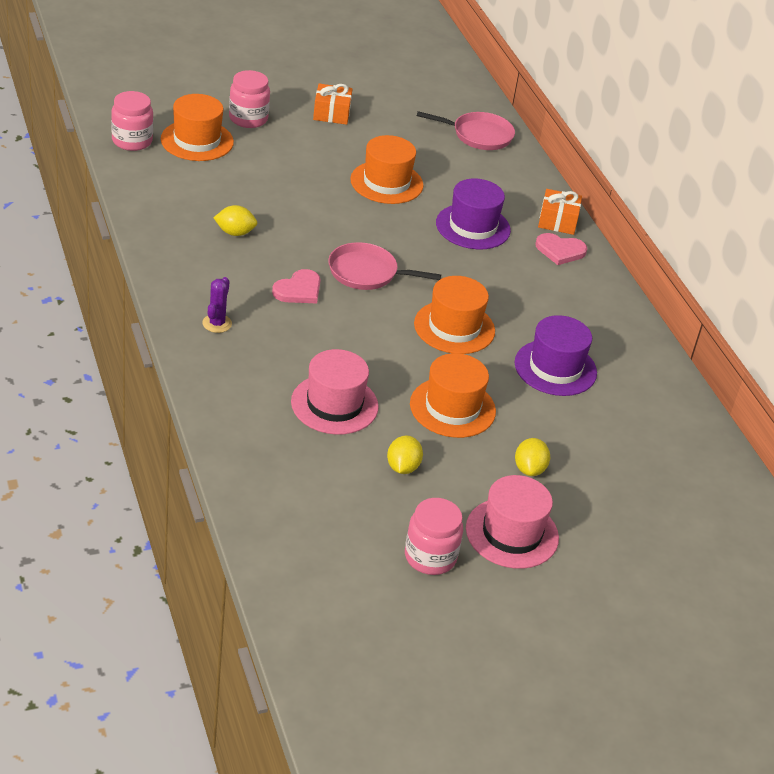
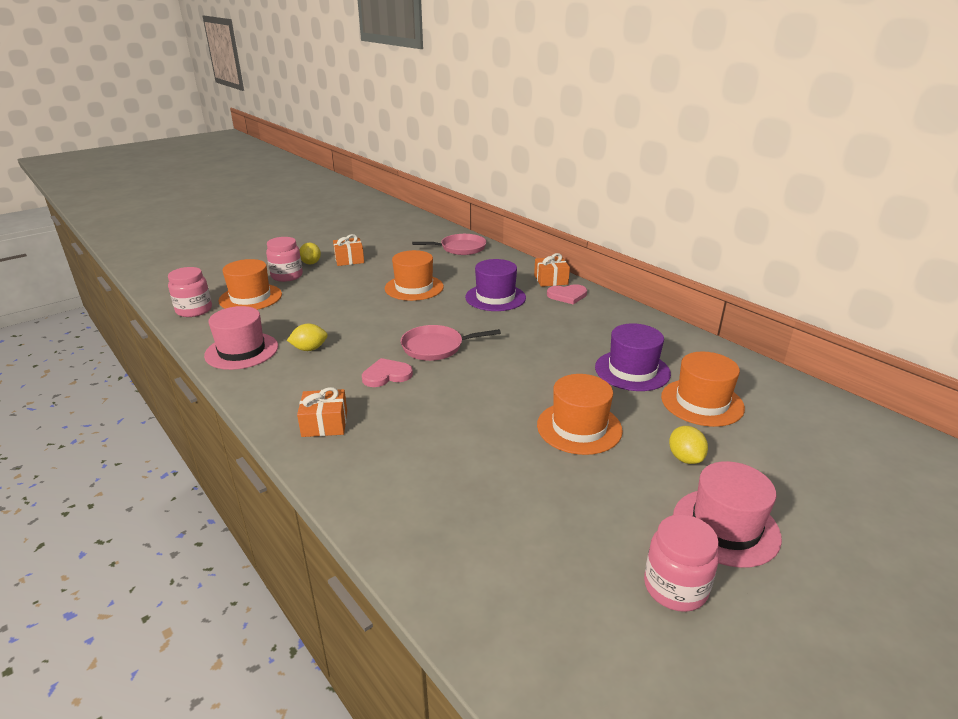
camera: 15 degrees left, 10 degrees down
(217, 323) = (324, 423): purple cactus -> orange gift
(298, 290) = (386, 375): pink heart -> pink heart turned 135 degrees counterclockwise
(334, 404) = (474, 460): pink hat -> pink hat (241, 351)
(402, 467) = (577, 498): yellow lemon -> yellow lemon (311, 263)
(454, 327) = (532, 365): orange hat -> orange hat (702, 402)

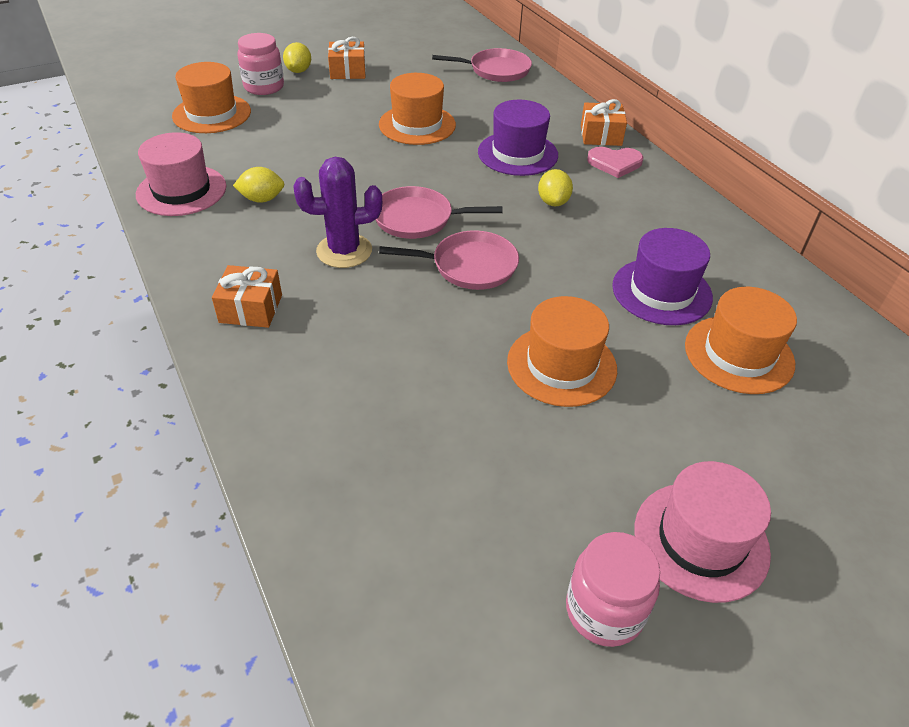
camera: 10 degrees right, 15 degrees up
(194, 310) = (141, 124): pink jar -> none
(386, 375) = (344, 251): pink heart -> purple cactus
(486, 372) = (470, 266): none -> pink pan
(685, 458) = (685, 433): yellow lemon -> yellow lemon (553, 202)

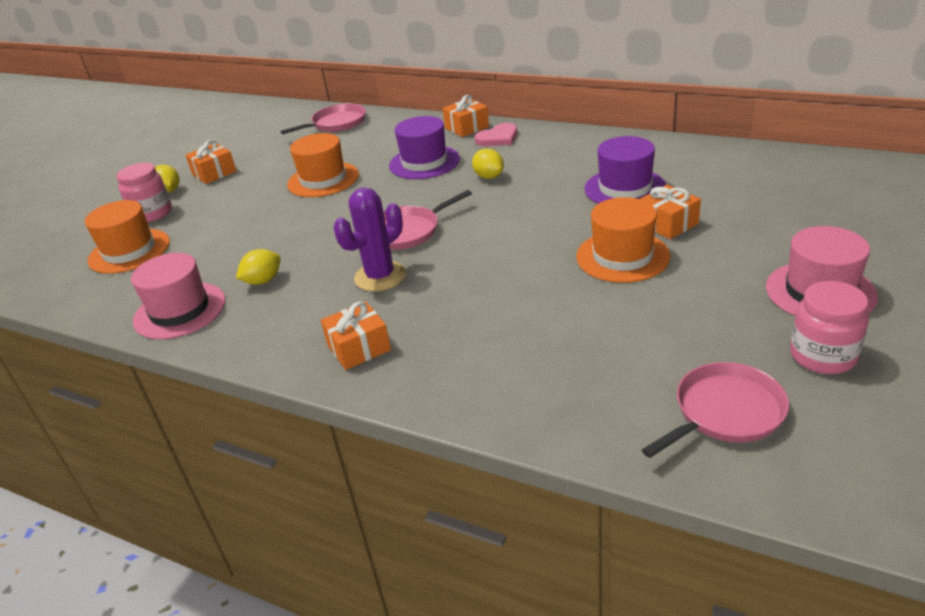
camera: 30 degrees left, 10 degrees down
(470, 266) = (485, 238): pink pan -> pink pan (725, 412)
(650, 358) = (667, 224): none -> orange gift
(739, 354) = (711, 195): orange hat -> none

